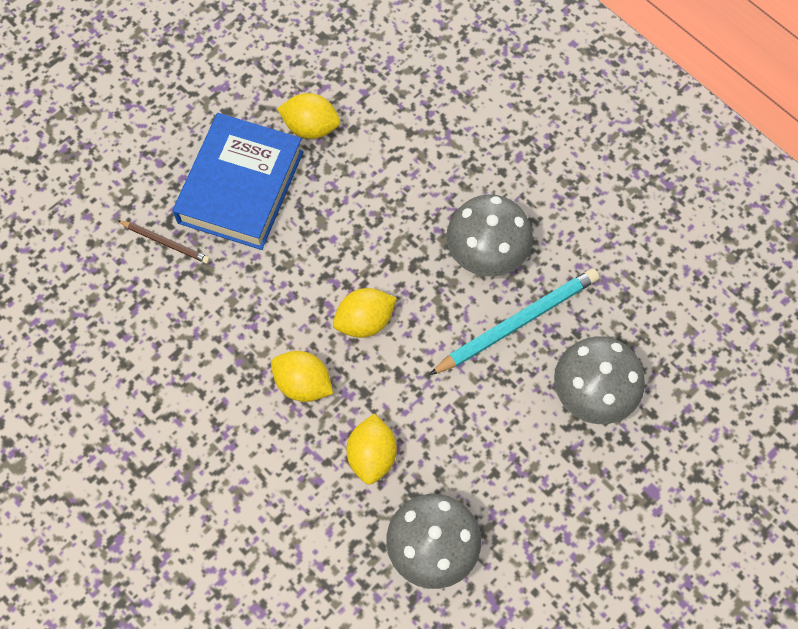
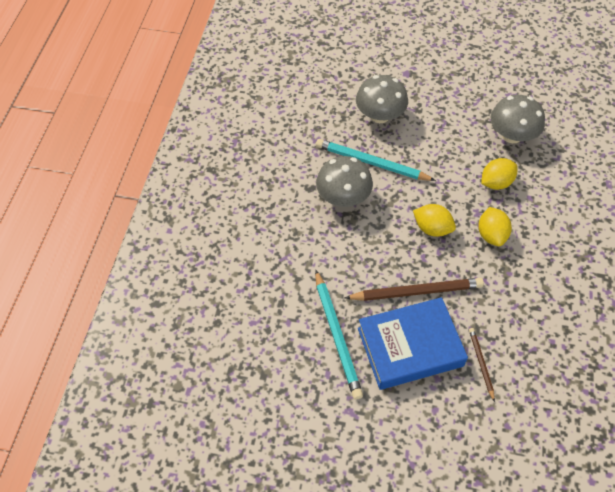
camera: 125 degrees left, 10 degrees down
(298, 241) = (416, 291): none -> brown pencil
(311, 127) = (337, 335): yellow lemon -> turquoise pencil

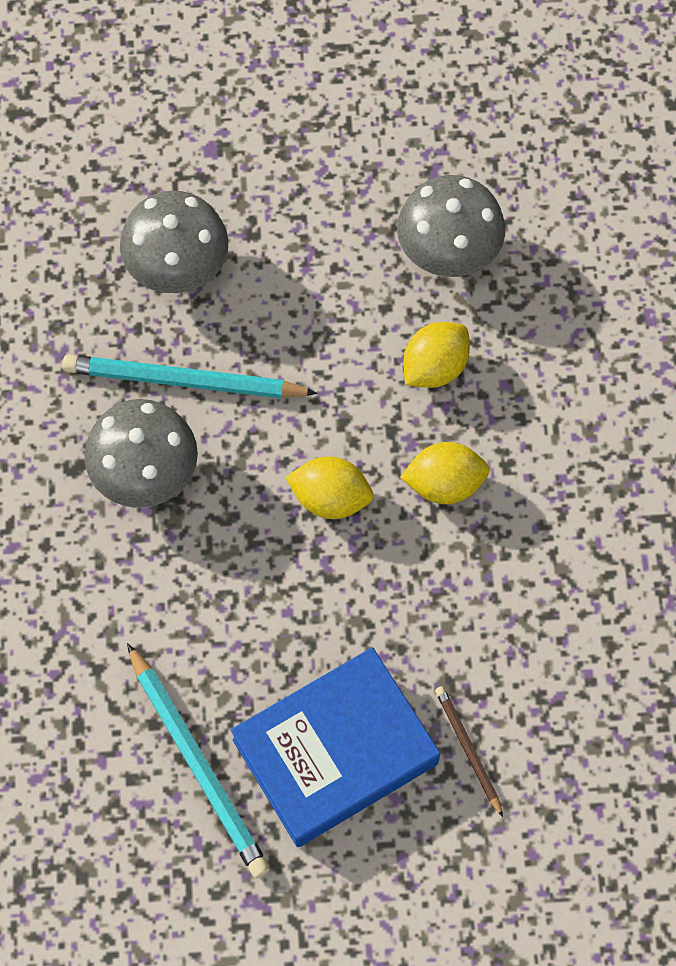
camera: 15 degrees left, 10 degrees up
(416, 291) = (325, 638): brown pencil -> none
(491, 235) = (444, 484): yellow lemon -> yellow lemon turned 75 degrees counterclockwise

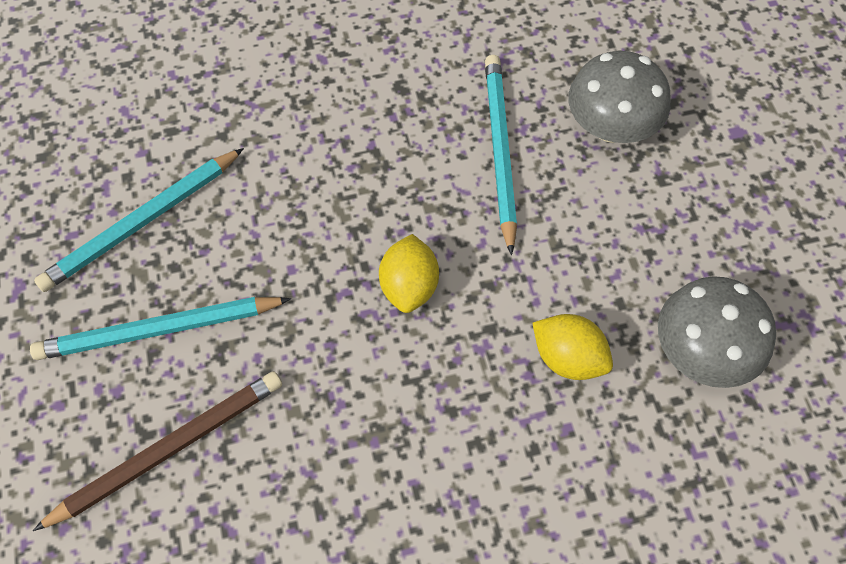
camera: 80 degrees right, 5 degrees down
(145, 472) = (406, 137): grey mushroom -> none
(335, 752) = (159, 331): blue book -> turquoise pencil
(444, 484) = (444, 386): yellow lemon -> none
(468, 750) = (168, 449): brown pencil -> brown pencil, size x1.88

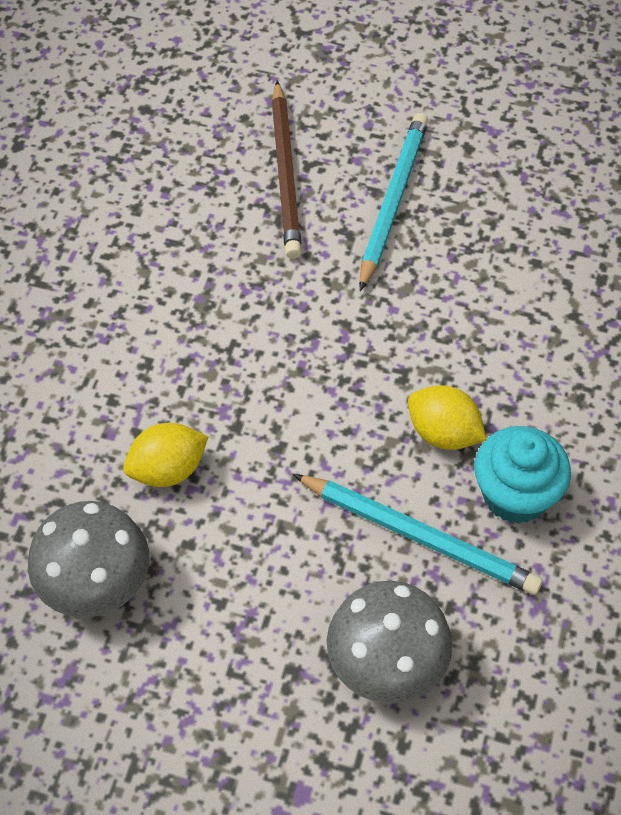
camera: 120 degrees right, 5 degrees down
(142, 223) = (507, 225): turquoise pencil -> none
(409, 286) = (318, 386): yellow lemon -> yellow lemon (443, 433)
(422, 107) = (515, 495): none -> turquoise cupcake

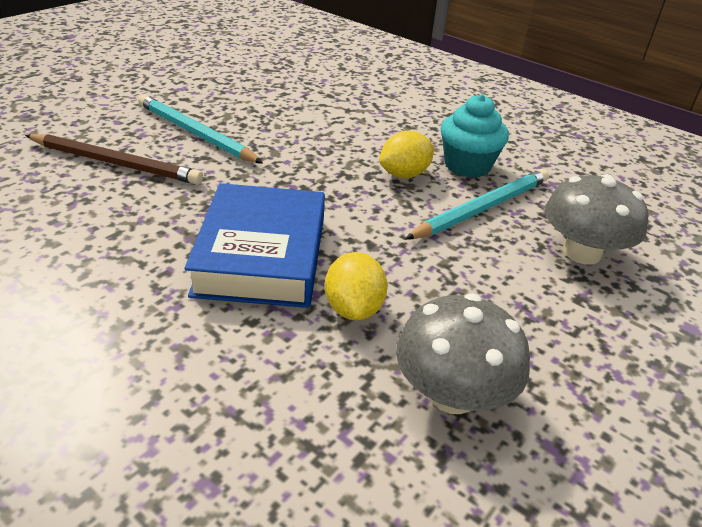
camera: 70 degrees left, 20 degrees down
(206, 365) = (262, 255): none -> blue book

